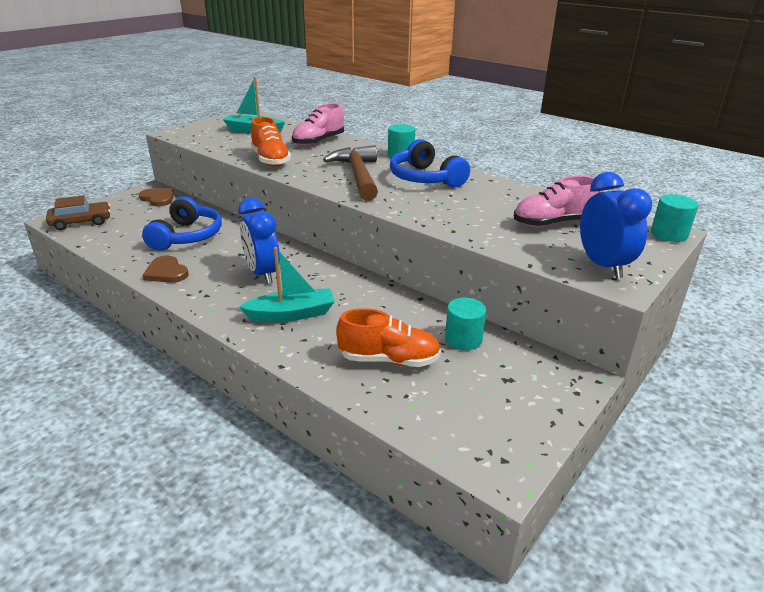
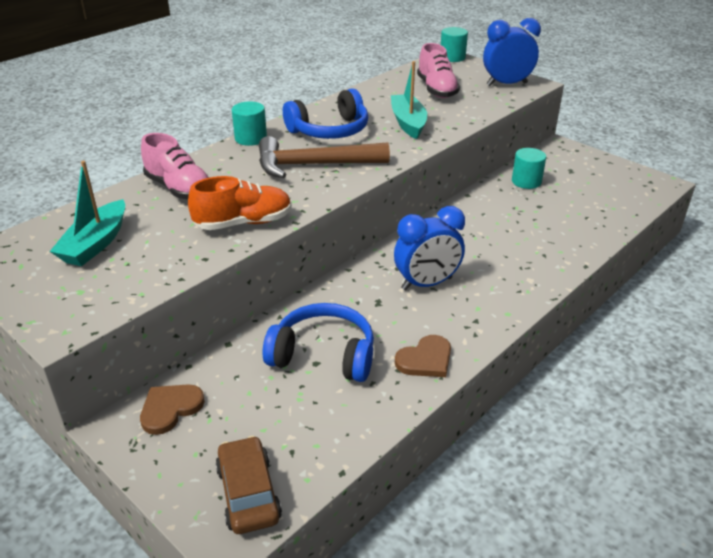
camera: 85 degrees left, 5 degrees up
(291, 314) = (505, 262): turquoise boat -> turquoise boat (408, 123)
(389, 359) = (562, 214): orange shoe -> none

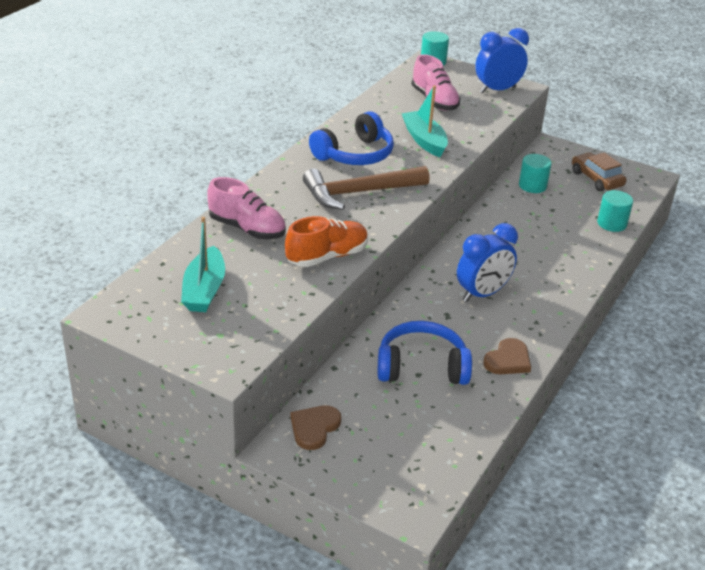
camera: 15 degrees left, 0 degrees up
(248, 493) = (413, 482): brown car -> brown car (596, 179)
(250, 138) = (284, 169): turquoise cylinder -> turquoise cylinder (612, 223)

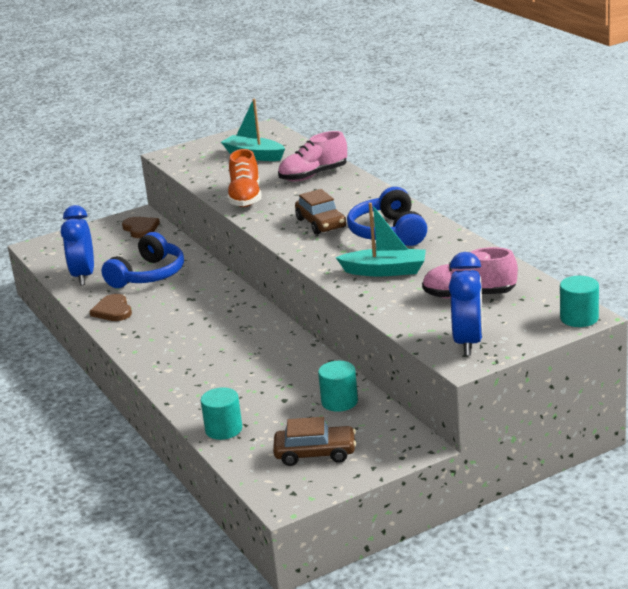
camera: 125 degrees right, 10 degrees down
(358, 193) = (321, 223): brown hammer -> brown car
(482, 294) = (198, 321): blue clock -> blue clock (83, 276)

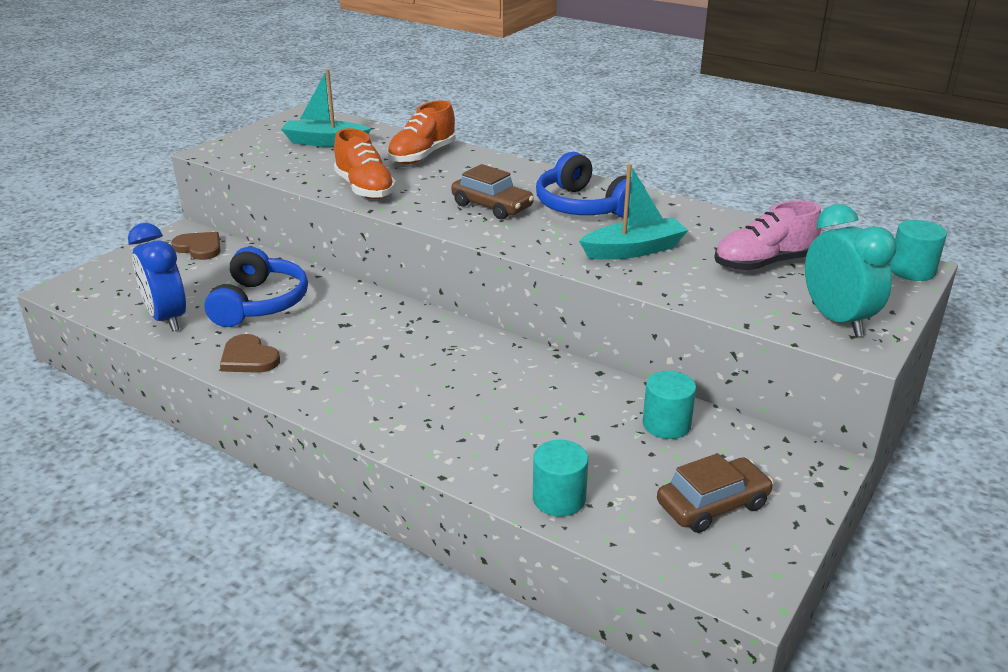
camera: 30 degrees left, 5 degrees up
(313, 175) = (422, 156): pink shoe -> orange shoe
(468, 343) = (836, 320): blue clock -> turquoise clock

